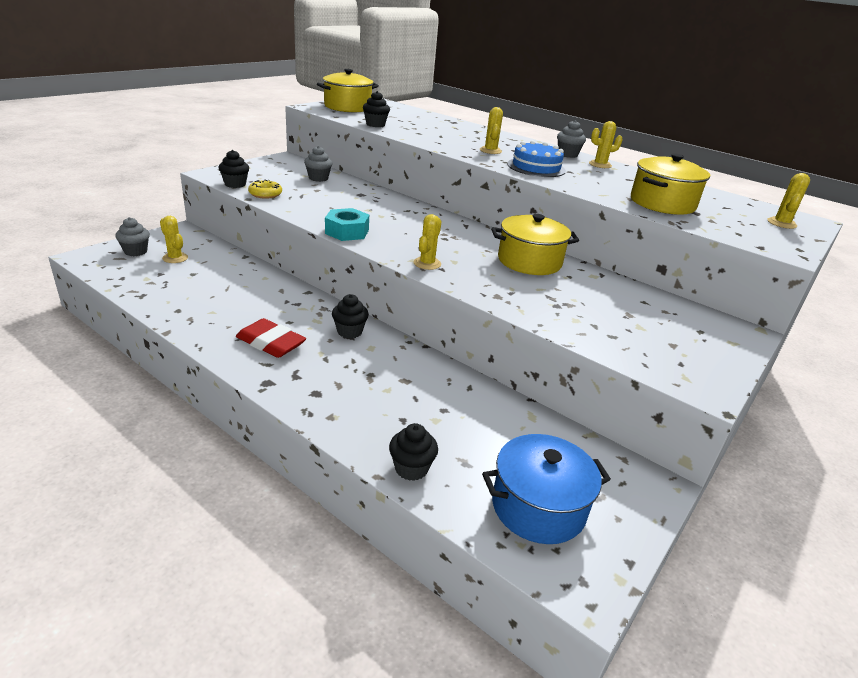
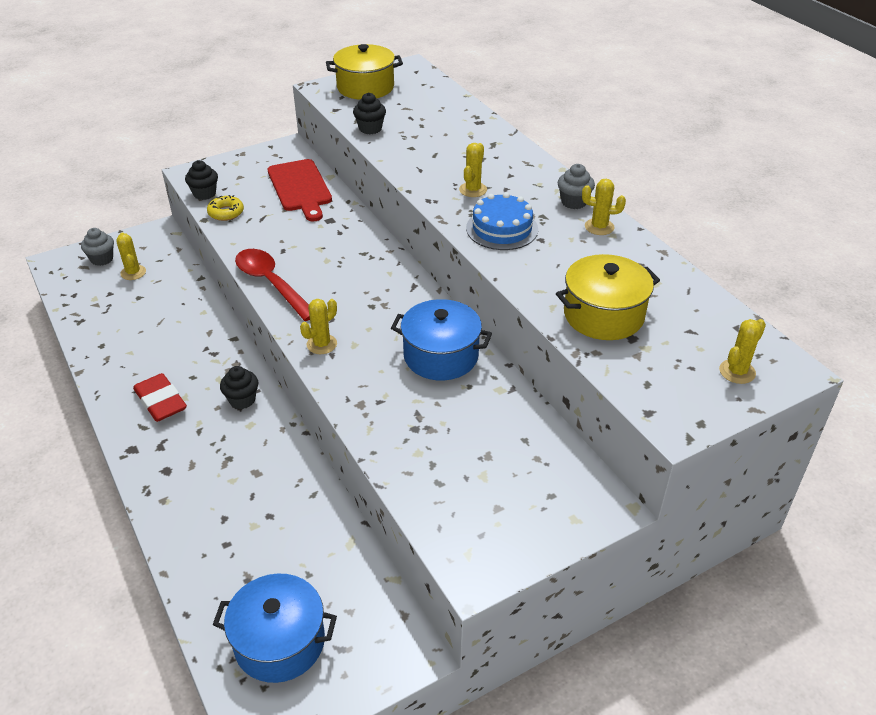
camera: 25 degrees right, 10 degrees up
(318, 178) = (300, 188): grey cupcake -> red cutting board
(347, 232) = (271, 284): turquoise nut -> red spoon
(411, 468) = (196, 573): black cupcake -> none
(529, 261) = (441, 356): yellow pot -> blue pot

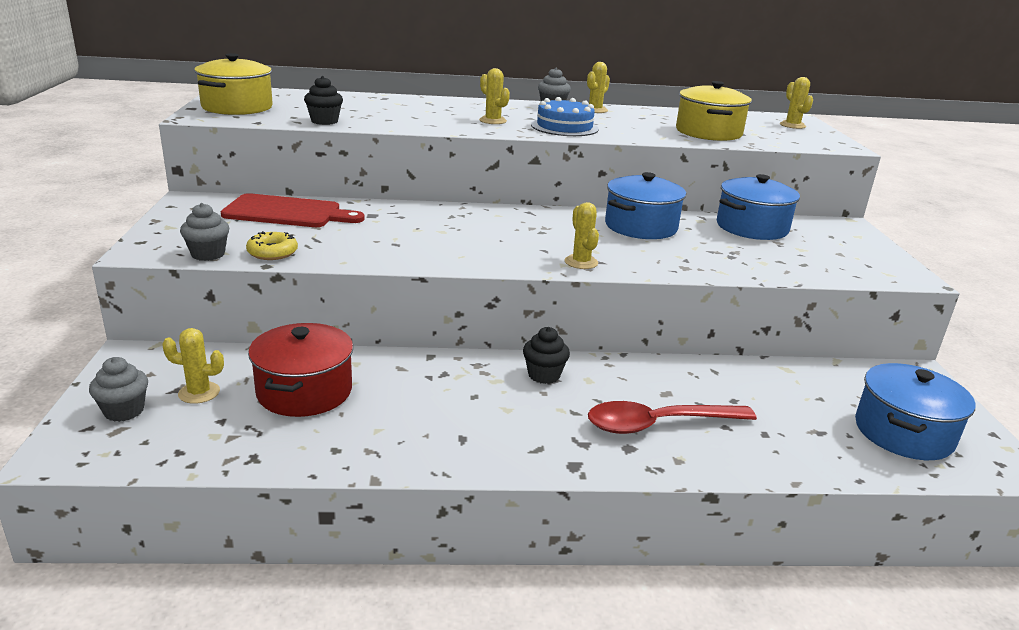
camera: 65 degrees left, 15 degrees down
(157, 307) = (304, 391): none -> red pot
(161, 401) = (500, 426): red eraser -> none
(204, 194) = (208, 254): black cupcake -> grey cupcake
(271, 284) = (451, 261): red spoon -> red spoon (659, 424)
(515, 429) = (752, 227): none -> blue pot

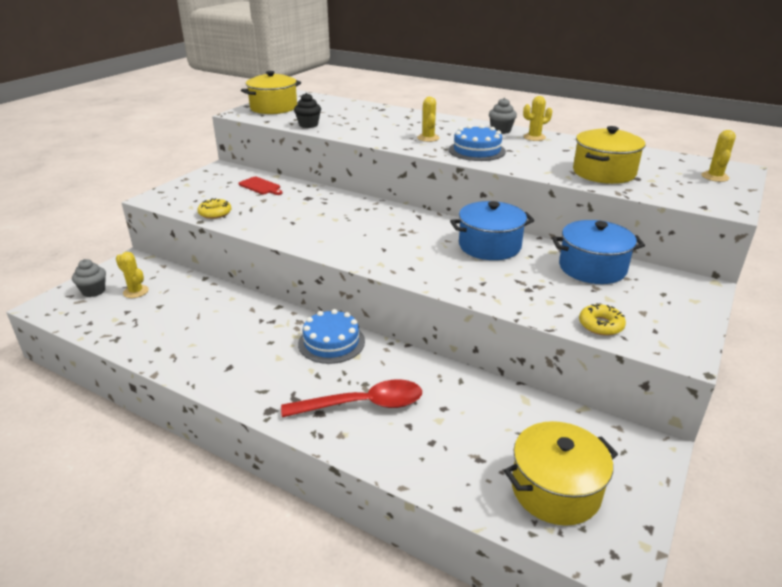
camera: 35 degrees right, 5 degrees up
(208, 254) = (181, 207): grey cupcake -> none
(287, 212) = (260, 186): red cutting board -> red cutting board, size x0.56
(304, 391) = (184, 307): red pot -> none
(544, 375) = (331, 342): black cupcake -> blue cake
(581, 262) = (395, 265): yellow cactus -> none
(659, 424) = (362, 405): red spoon -> red spoon turned 150 degrees clockwise
(827, 271) = (600, 325): none -> yellow donut
(903, 433) = (555, 489): blue pot -> yellow pot

